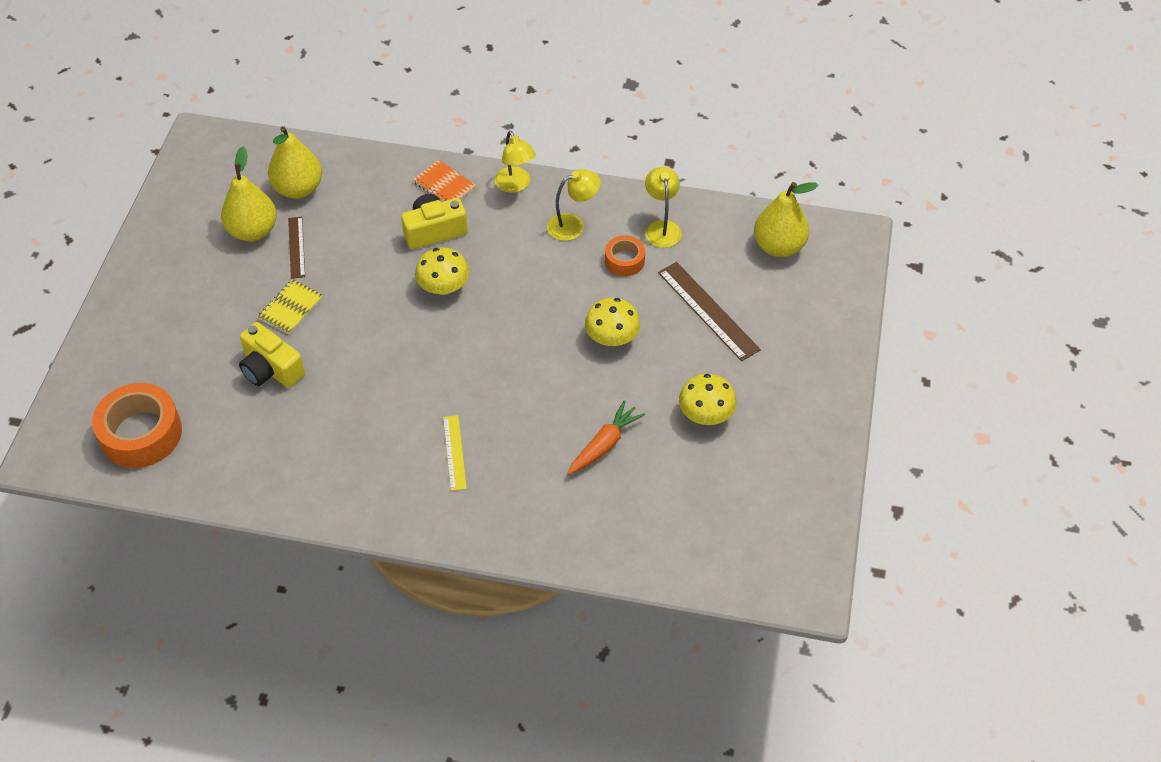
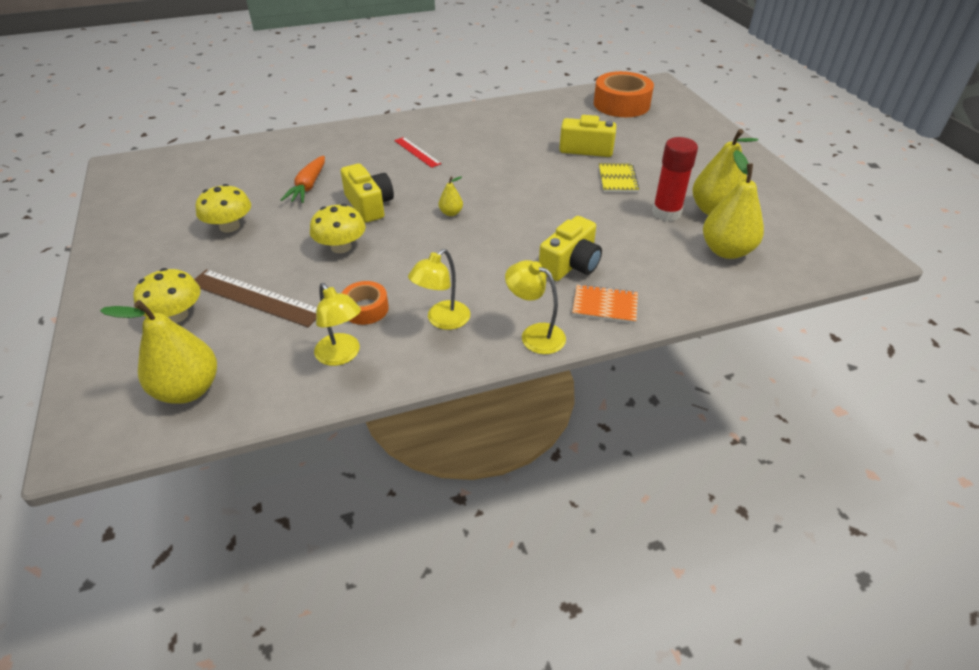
camera: 150 degrees right, 10 degrees down
(296, 247) = (666, 213): brown ruler -> red glue stick
(443, 287) = (518, 230): yellow mushroom -> yellow mushroom (176, 315)
(454, 452) = (417, 152): yellow ruler -> red ruler
(486, 336) = (451, 213): none -> yellow pear
(557, 383) = (369, 205): none -> yellow camera

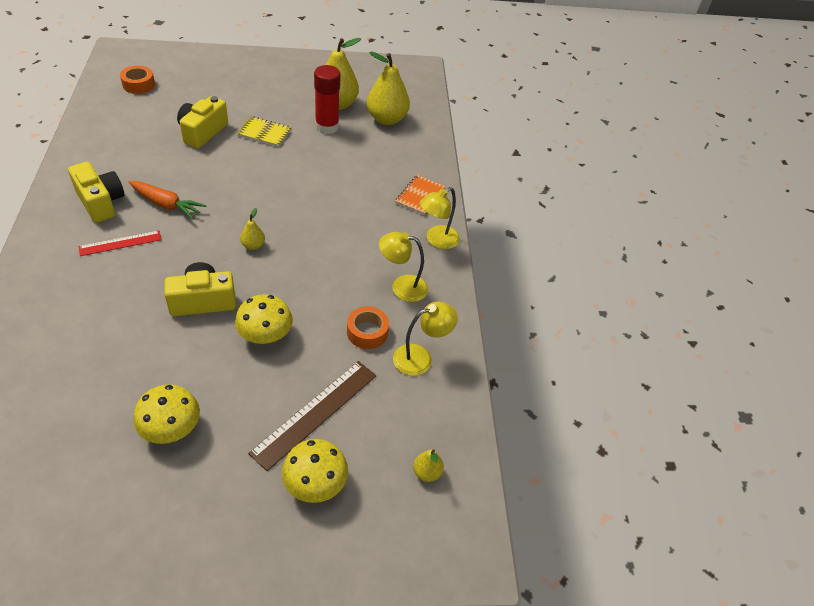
camera: 80 degrees left, 5 degrees up
(188, 389) = (427, 472): yellow pear -> yellow pear, size x0.46
(308, 186) = (129, 346): orange carrot -> orange carrot (166, 205)
(442, 320) = (402, 287): yellow lamp -> yellow lamp turned 135 degrees clockwise
(570, 265) = (366, 197): yellow camera -> yellow camera (100, 202)
(621, 104) = (138, 84): orange tape -> orange tape, size x0.54

